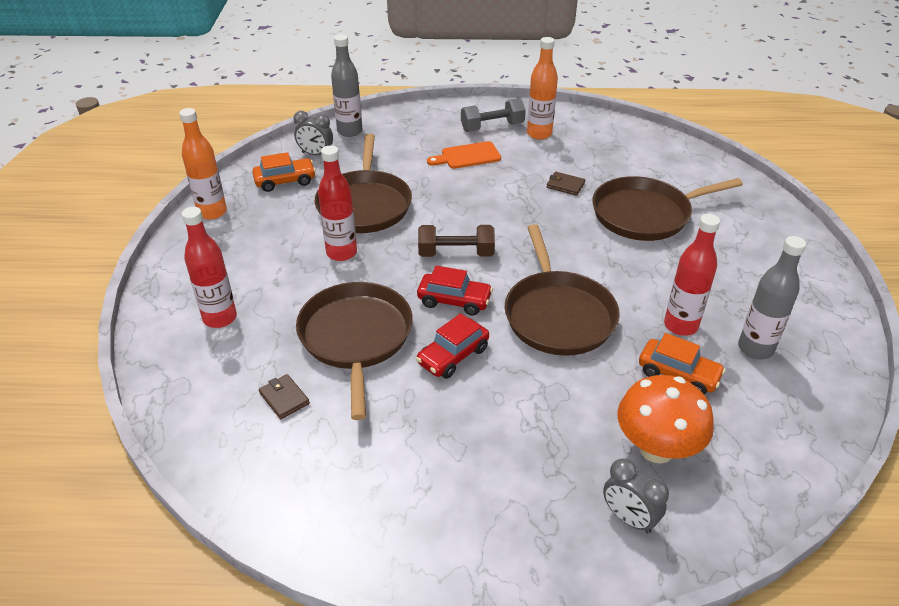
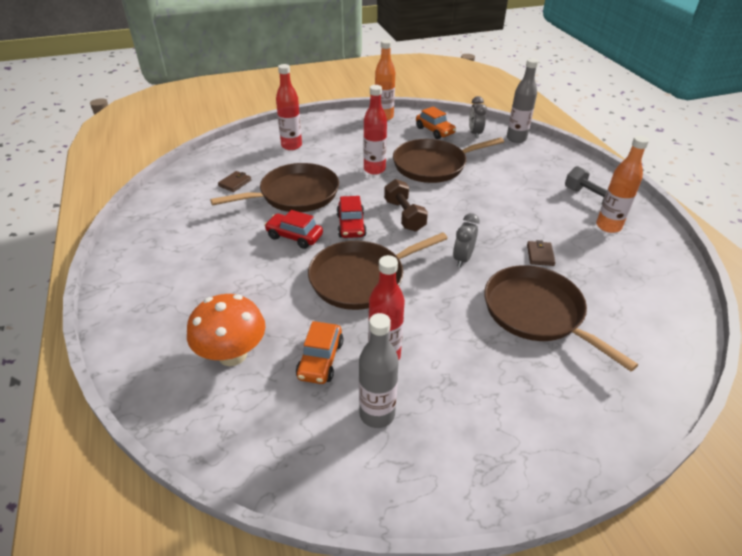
camera: 70 degrees right, 0 degrees up
(467, 156) = (535, 195): orange cutting board -> none
(628, 518) = (163, 347): grey clock -> grey clock (462, 258)

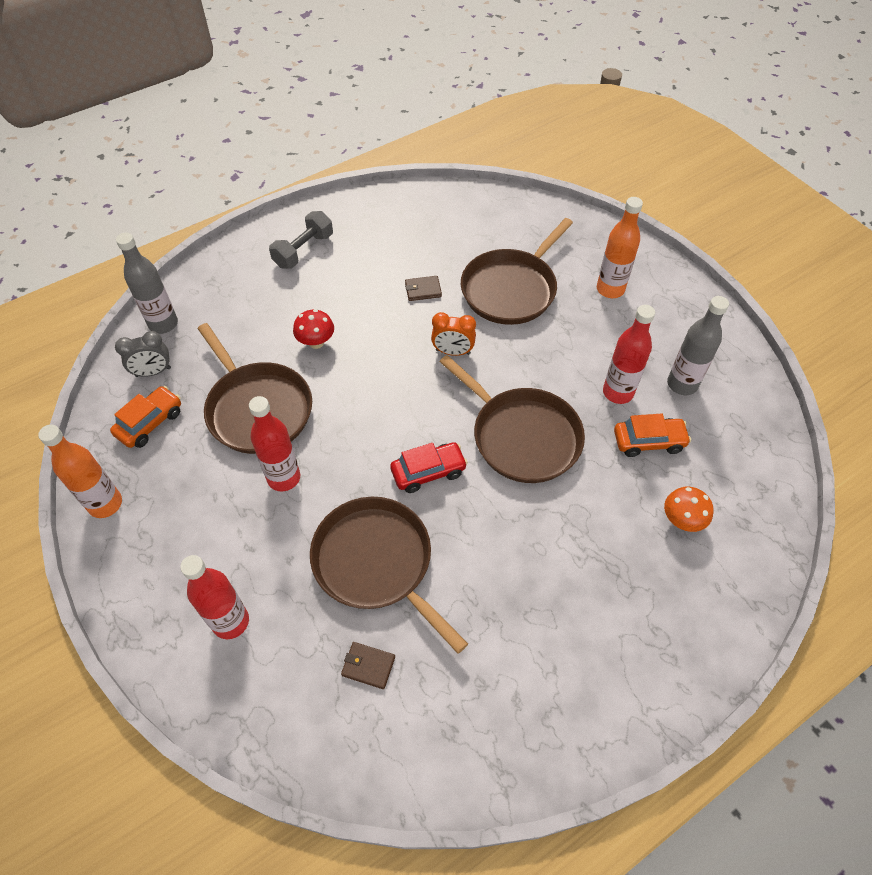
camera: 105 degrees left, 15 degrees up
(232, 354) = (681, 520): orange mushroom -> orange mushroom, size x0.59
(294, 236) = (473, 530): red car -> none
(404, 215) = (389, 419): brown dumbbell -> none
(462, 258) = (453, 352): grey clock -> orange clock
(488, 194) = (316, 342): none -> red mushroom
(608, 226) = (354, 239): orange bottle -> orange bottle (610, 289)

